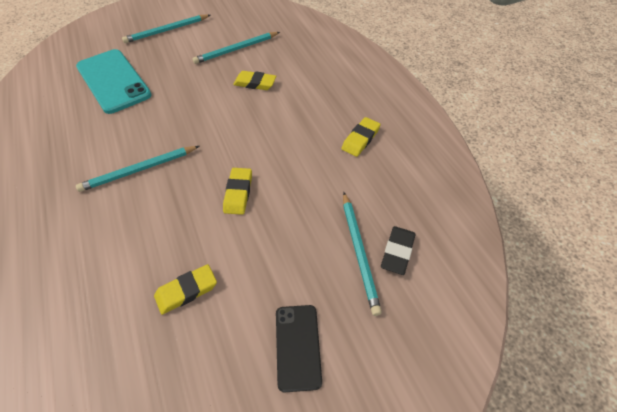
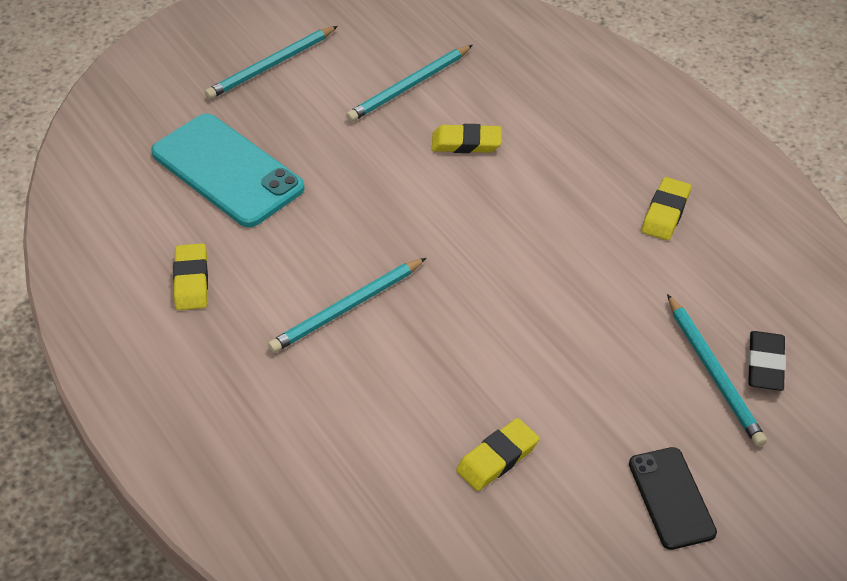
camera: 10 degrees left, 5 degrees down
(238, 193) = (513, 319): yellow eraser -> yellow eraser (191, 280)

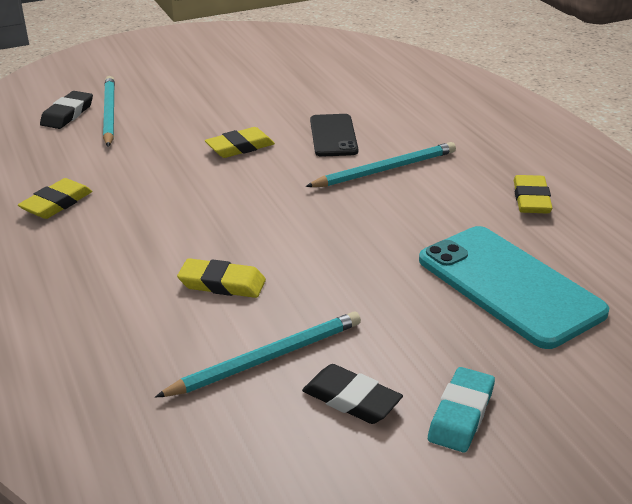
camera: 170 degrees left, 15 degrees down
(271, 65) = (461, 414): turquoise pencil -> turquoise eraser
(344, 66) = (351, 399): none -> black eraser
(497, 458) = (290, 93): yellow eraser -> yellow eraser (240, 147)
(671, 498) = (186, 72): black phone -> black phone (333, 136)

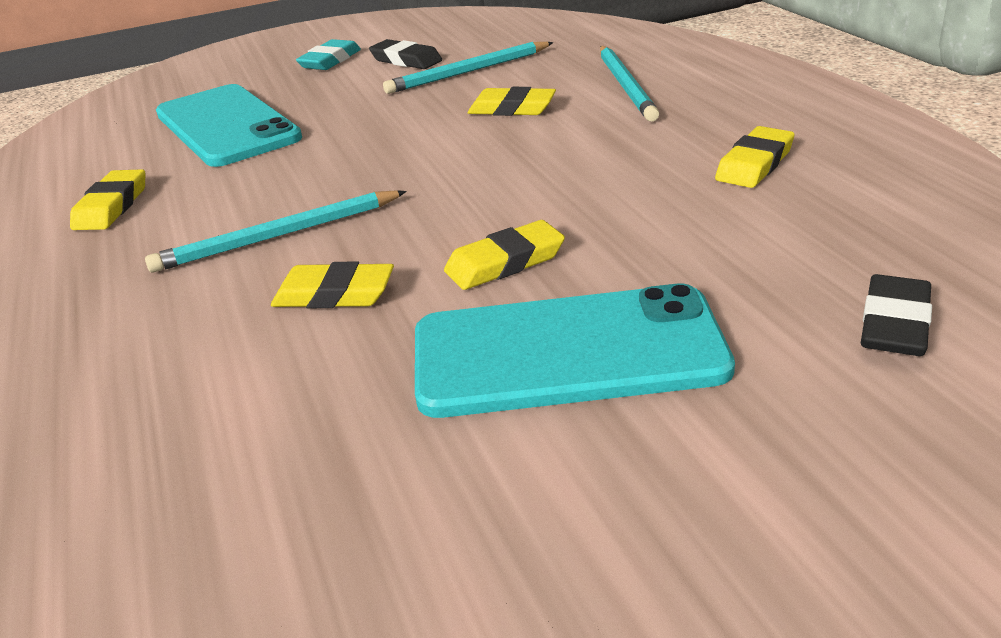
camera: 175 degrees left, 0 degrees up
(109, 114) = (800, 329): turquoise pencil -> turquoise pencil (626, 86)
(215, 109) = (567, 352): none -> turquoise phone
(333, 136) = (334, 294): black phone -> yellow eraser

